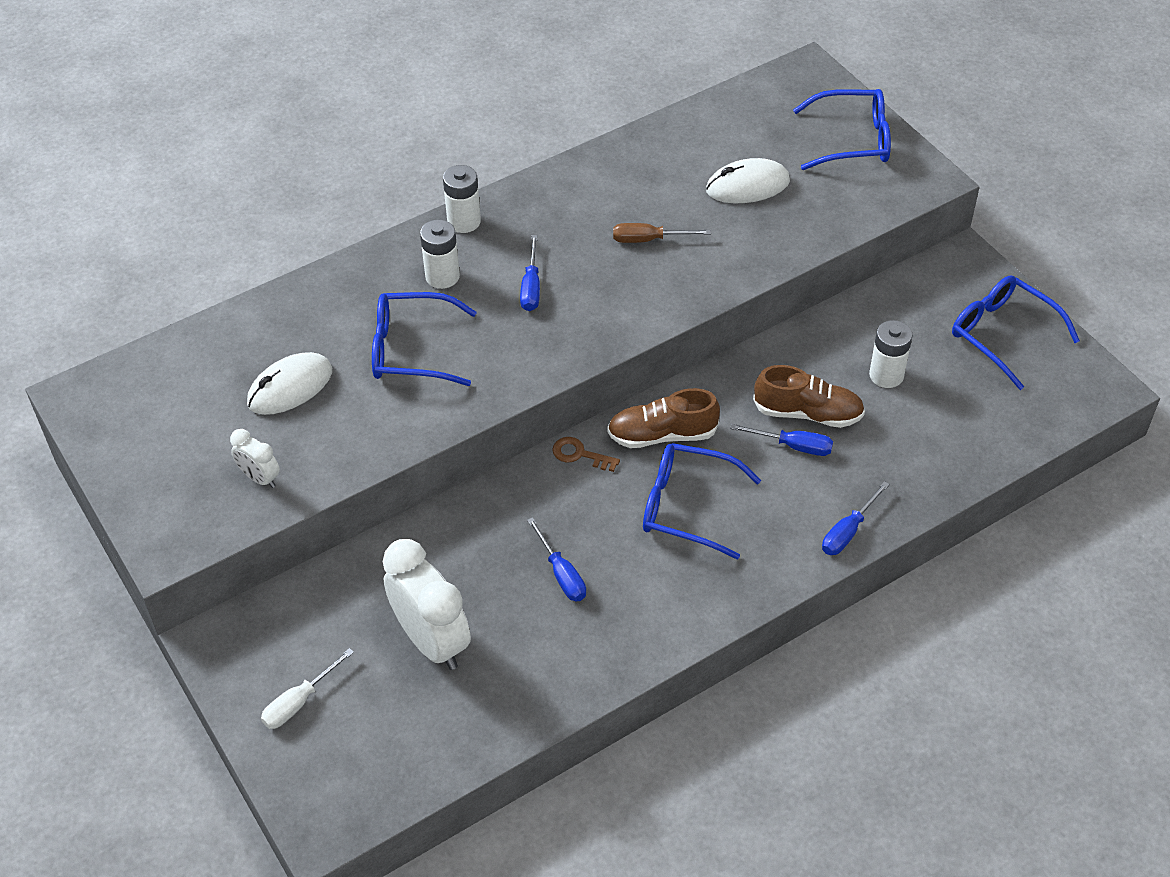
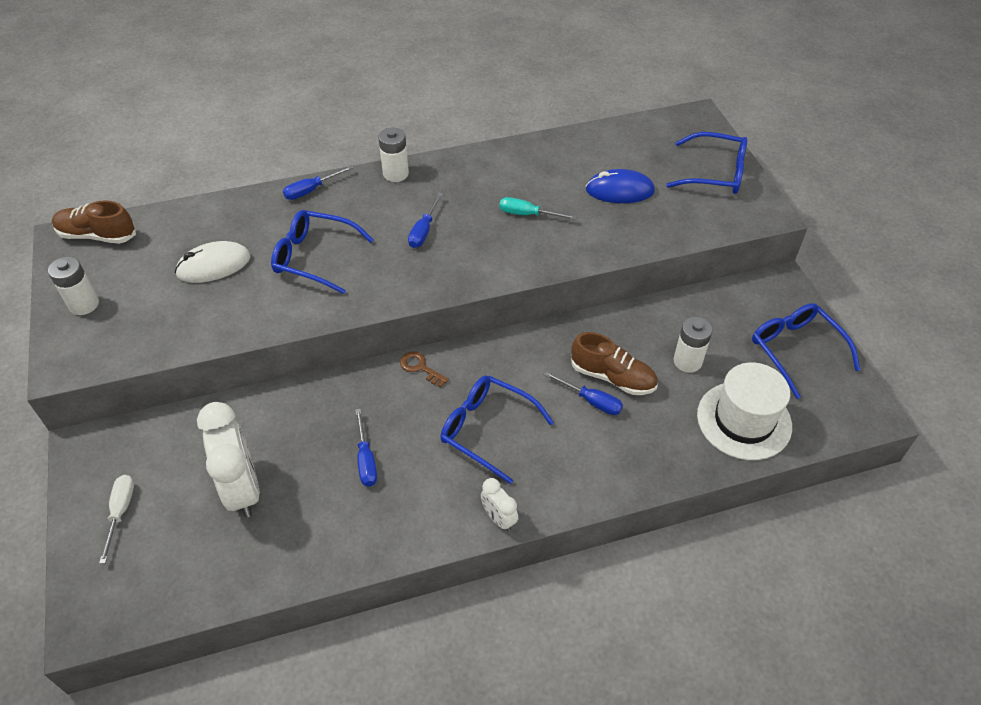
camera: 15 degrees right, 0 degrees up
(260, 478) = (157, 328): white clock -> white clock (499, 518)
(299, 702) = (121, 512): white screwdriver -> white screwdriver turned 120 degrees clockwise
(442, 276) = (362, 209): white battery -> white battery (84, 304)
(648, 239) = (527, 214): brown screwdriver -> turquoise screwdriver
(662, 435) = (490, 367): brown shoe -> brown shoe (97, 235)
(747, 186) = (619, 190): white mouse -> blue mouse
(848, 531) = (611, 483): blue screwdriver -> blue screwdriver (311, 190)
(970, 427) = (744, 420): none -> white hat

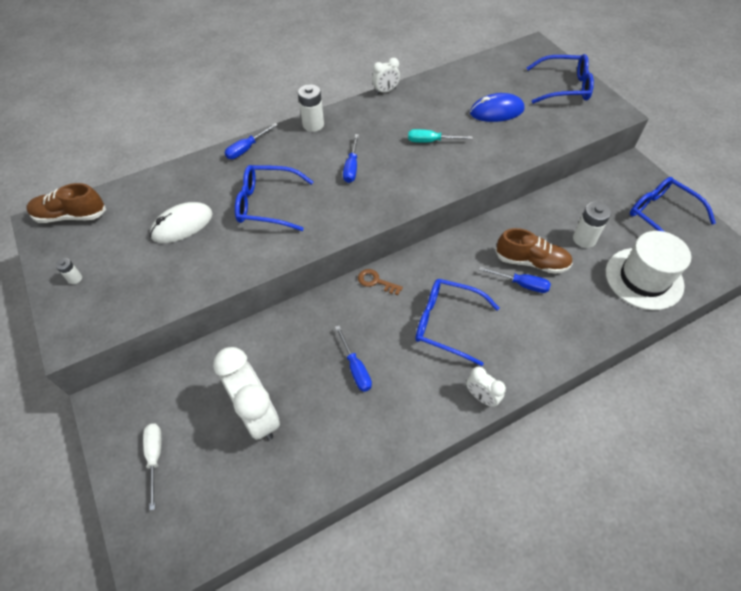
camera: 10 degrees left, 5 degrees up
(84, 304) = (75, 278): white battery -> white battery, size x0.53
(494, 146) = (385, 91): none -> white clock

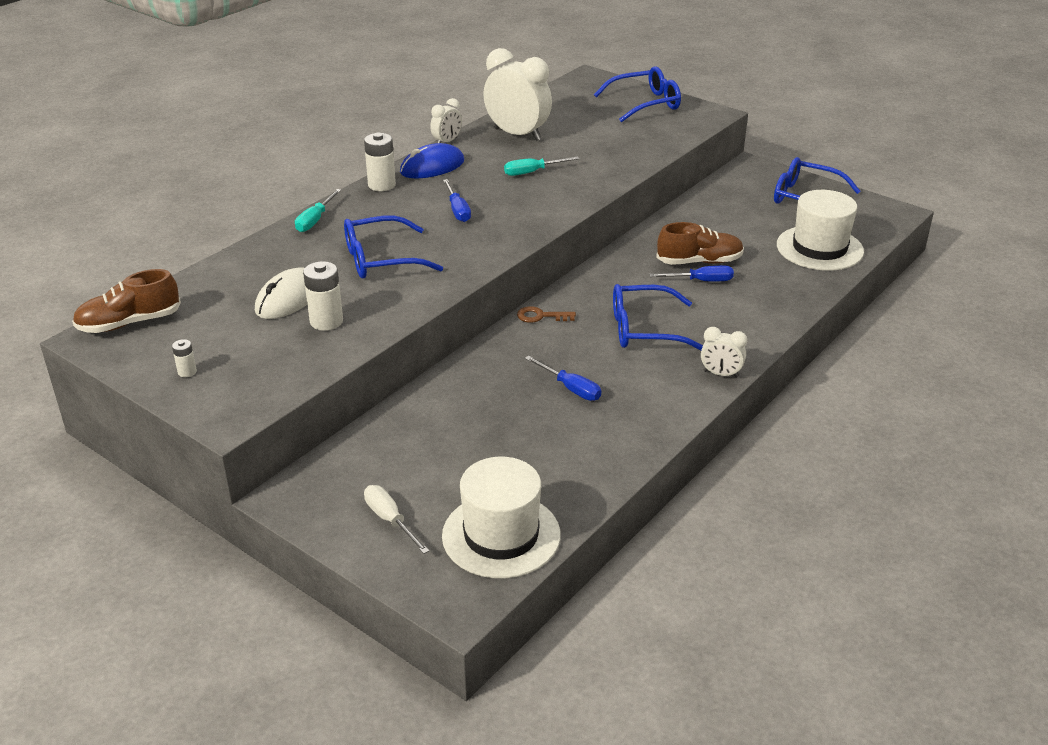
camera: 25 degrees left, 20 degrees down
(219, 509) = (501, 535): none -> white hat
(247, 149) = (315, 220): blue screwdriver -> turquoise screwdriver
(258, 414) = (486, 453): white clock -> white clock (517, 134)
(496, 111) = (587, 135): blue mouse -> blue mouse (432, 167)
(584, 239) = (741, 232): white battery -> white battery (326, 321)

